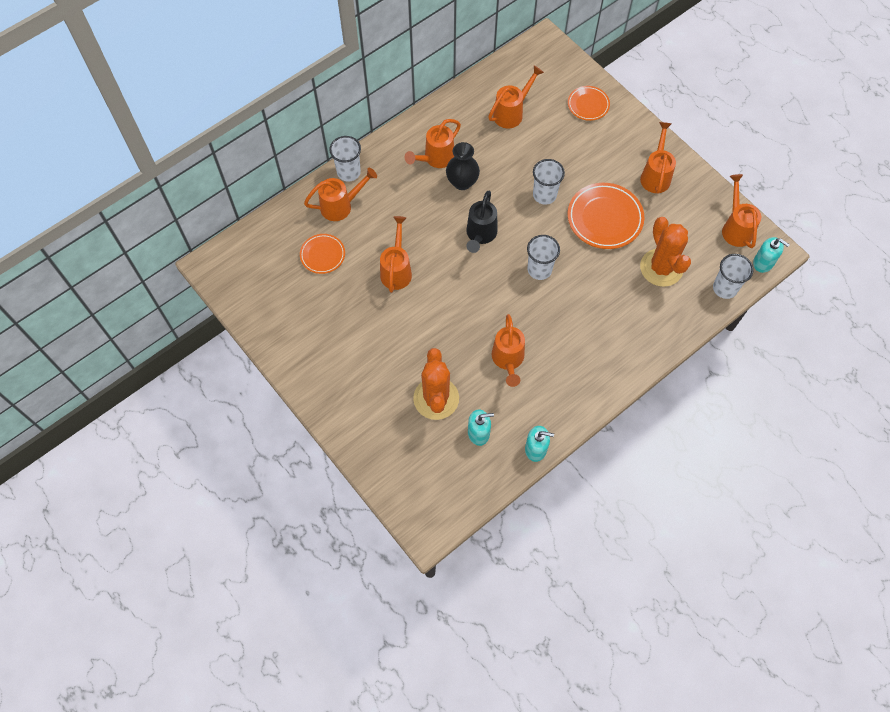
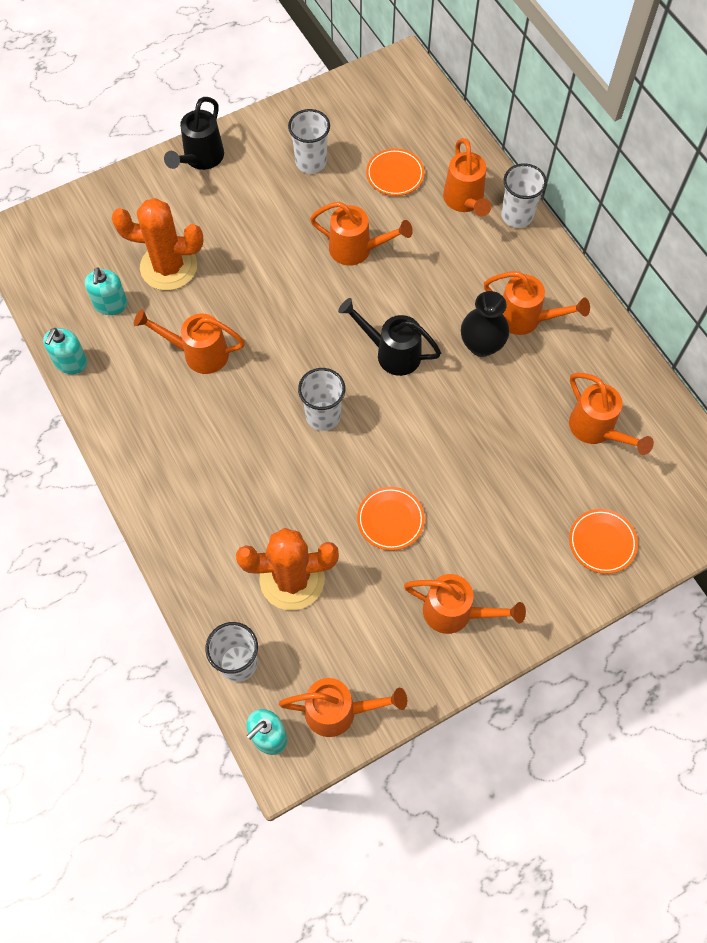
camera: 100 degrees right, 0 degrees up
(326, 398) = (200, 159): none -> black watering can
(436, 159) = (526, 319): orange watering can -> orange watering can turned 150 degrees clockwise
(544, 195) = (444, 446): white cup -> white cup (311, 162)
(605, 218) = (390, 520): orange plate -> orange plate, size x0.58

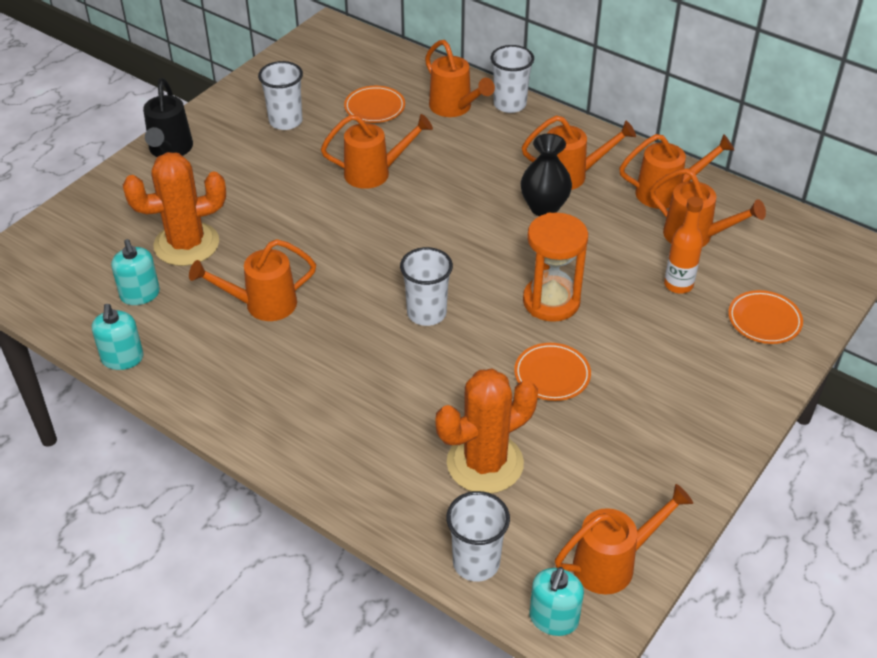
camera: 25 degrees left, 20 degrees down
(392, 353) = (462, 241): black watering can -> none
(431, 447) = (551, 301): none -> orange hourglass
(455, 612) = (669, 429): orange watering can -> orange watering can (666, 193)
(550, 475) = (678, 285): none -> orange bottle

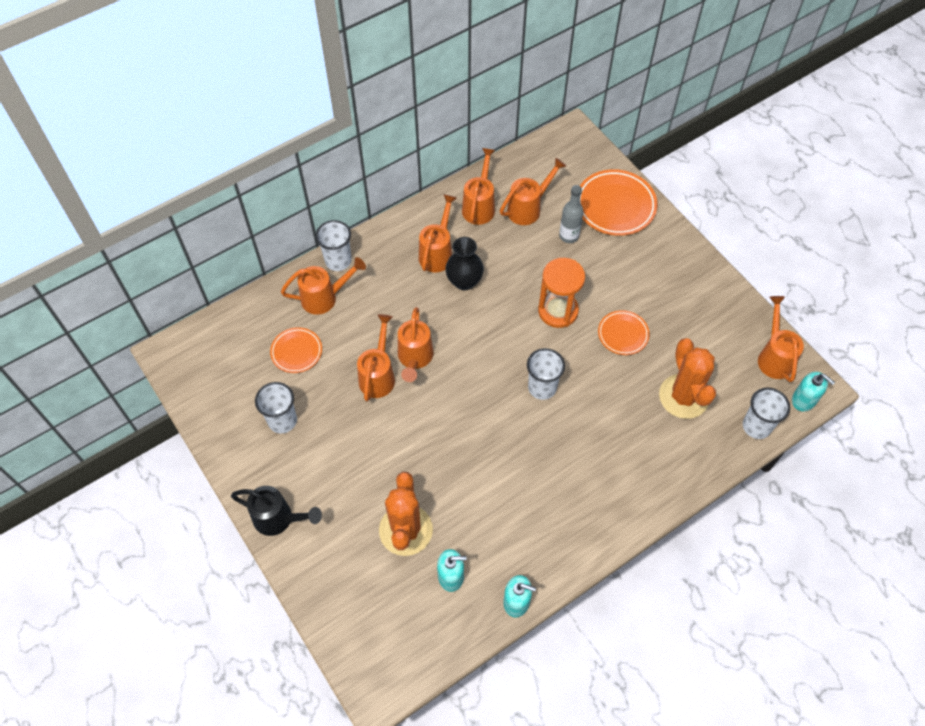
camera: 70 degrees left, 15 degrees up
(262, 305) = (495, 491): orange watering can -> orange watering can (415, 358)
(678, 285) = (569, 236): orange bottle -> grey bottle
(764, 320) = (615, 205): orange plate -> orange plate, size x1.71

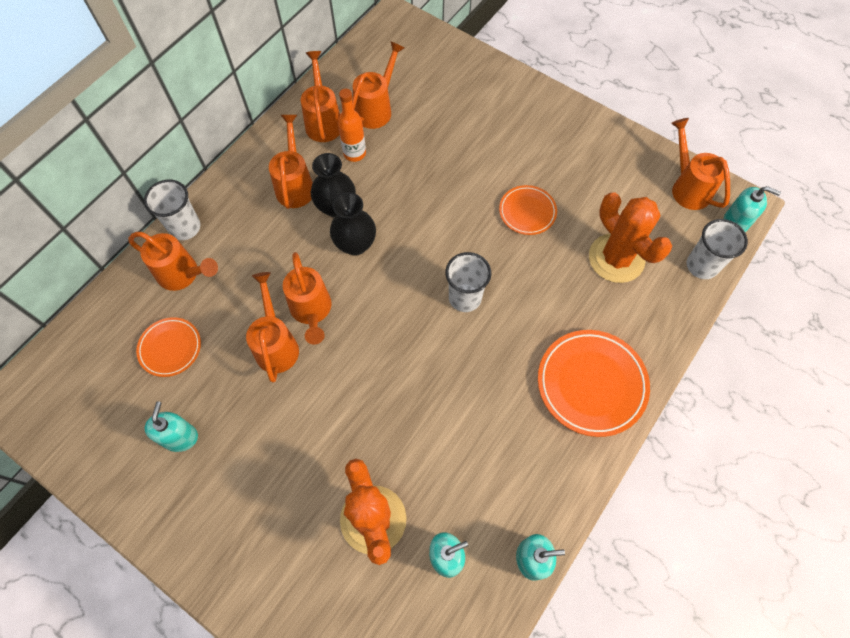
camera: 20 degrees left, 5 degrees up
(278, 519) = (215, 562): black watering can -> none
(282, 421) = (180, 437): white cup -> turquoise soap dispenser
(324, 298) = (183, 274): orange watering can -> orange watering can turned 60 degrees clockwise
(469, 316) = (355, 244): none -> black vase
(495, 241) = (354, 153): none -> orange bottle
(558, 311) = (449, 208): orange hourglass -> none
(569, 236) = (430, 125): grey bottle -> none
(615, 205) = (466, 80): orange plate -> orange plate (591, 384)

